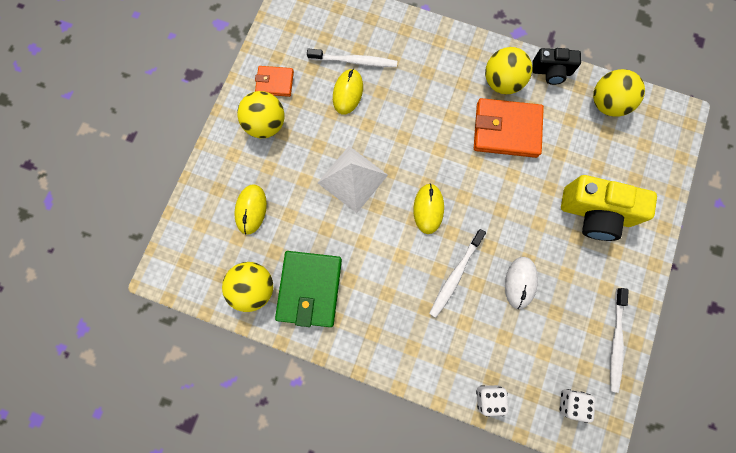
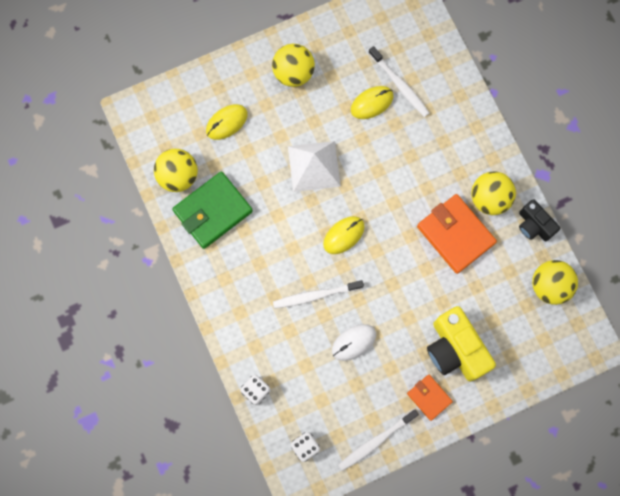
camera: 45 degrees right, 0 degrees up
(275, 82) = (328, 49): orange wallet -> orange wallet (429, 397)

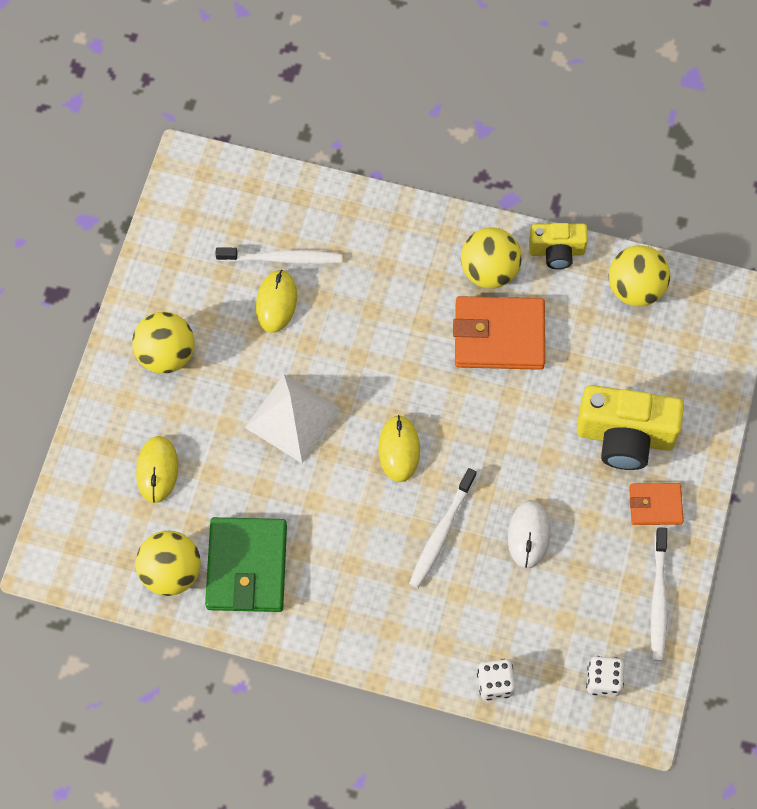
camera: 50 degrees left, 10 degrees down
(534, 225) = (557, 251): black camera -> yellow camera

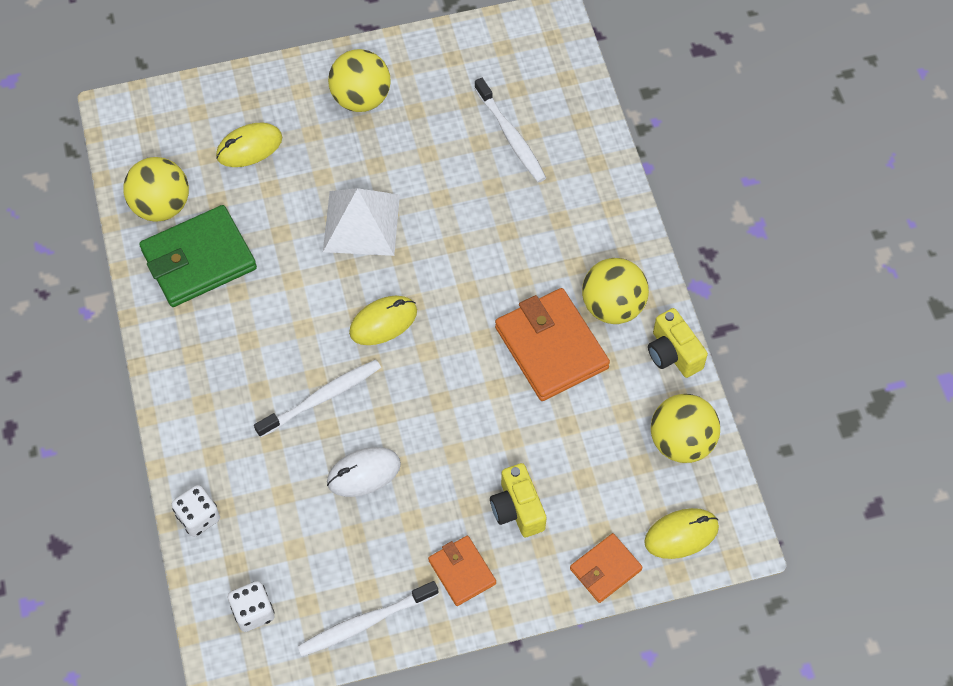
camera: 60 degrees right, 5 degrees down
(276, 302) = (465, 154): yellow mouse -> yellow mouse (681, 535)
(441, 533) = (322, 398): white toothbrush -> white toothbrush turned 150 degrees clockwise
(625, 436) = (517, 509): yellow camera -> yellow camera, size x0.59
(710, 401) = (605, 569): none -> orange wallet

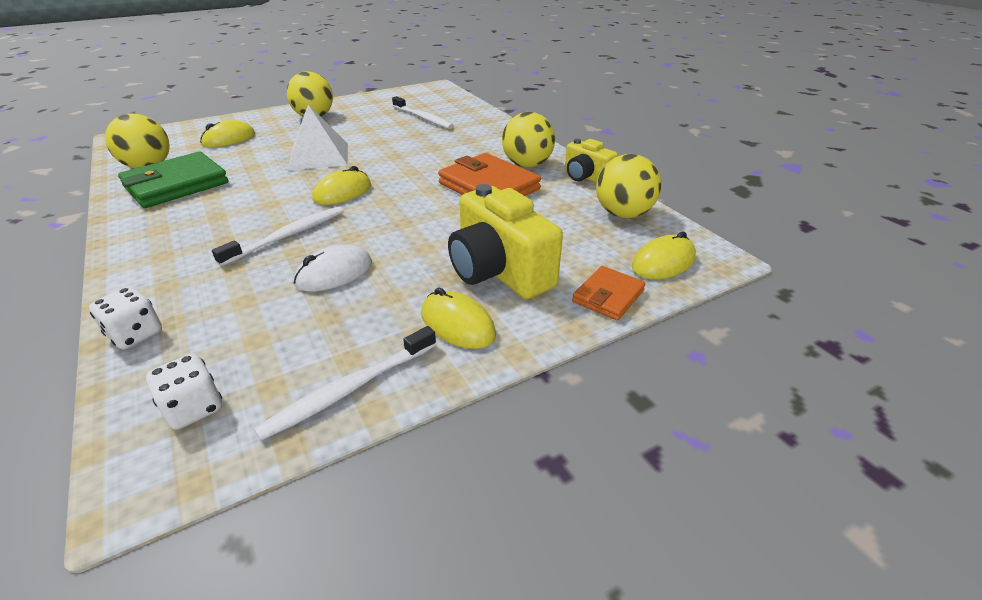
camera: 15 degrees left, 25 degrees down
(462, 572) = (457, 324): orange wallet -> yellow mouse
(517, 509) = (499, 271): yellow camera -> yellow camera, size x1.70

